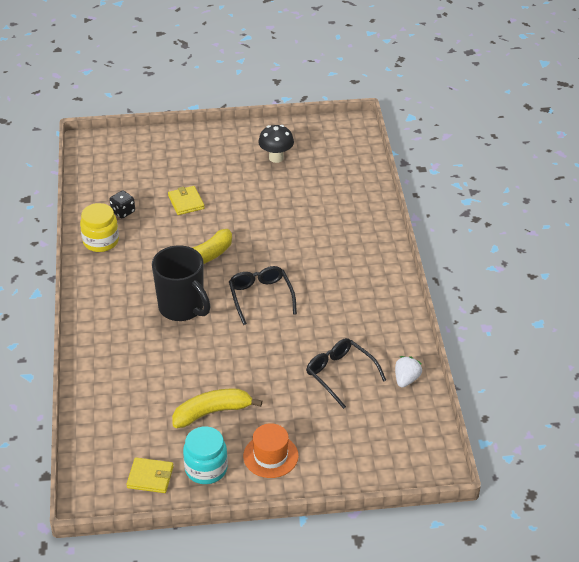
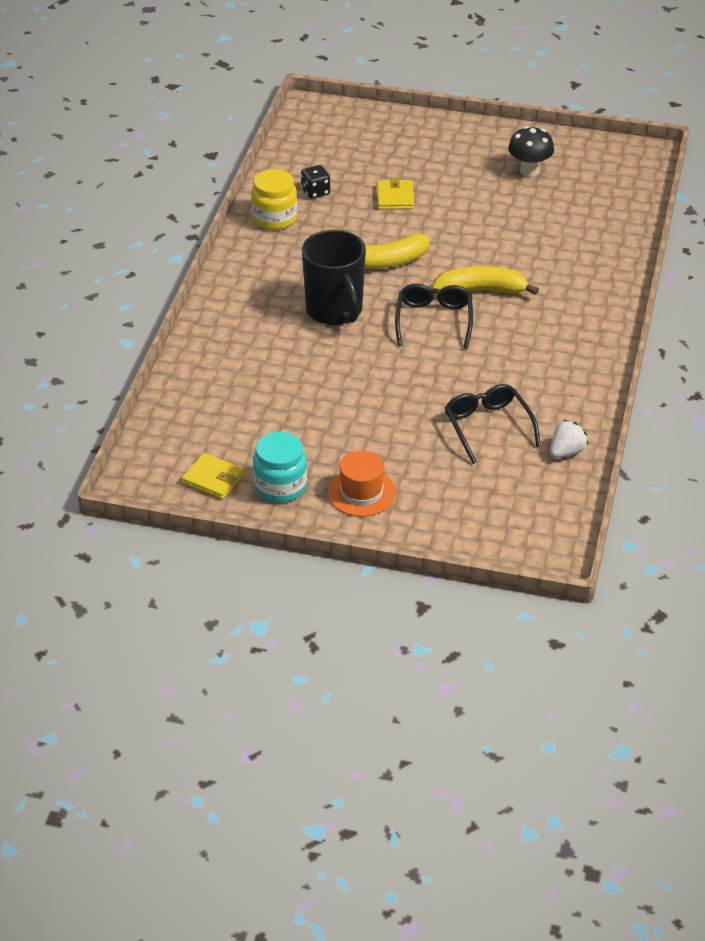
camera: 20 degrees right, 0 degrees up
(212, 412) = (316, 430): yellow banana -> yellow banana (481, 290)

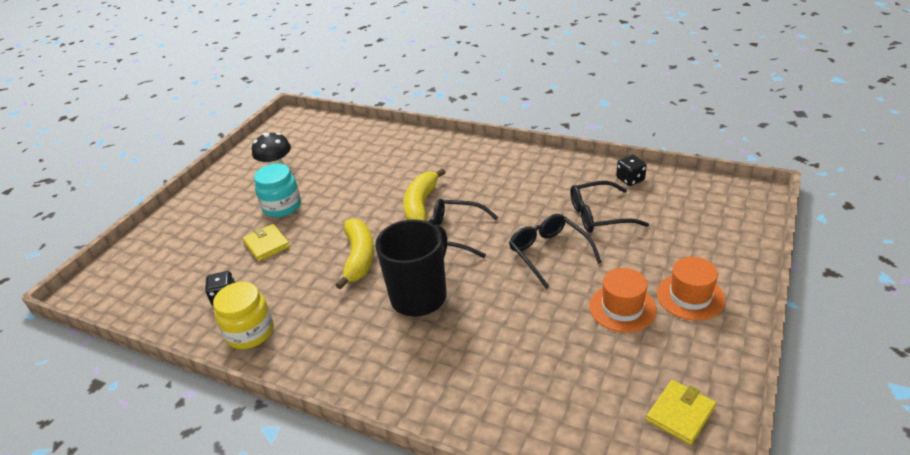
camera: 75 degrees left, 5 degrees down
(280, 486) = (688, 356): turquoise jar -> turquoise jar (282, 206)
(335, 311) = (420, 296): black mug -> black mug turned 45 degrees counterclockwise
(338, 445) = (622, 308): none -> orange hat
(395, 197) = (267, 244): yellow wallet -> yellow wallet turned 45 degrees clockwise
(413, 392) = (549, 253): none -> black glasses
(566, 452) = (630, 179): white strawberry -> black dice

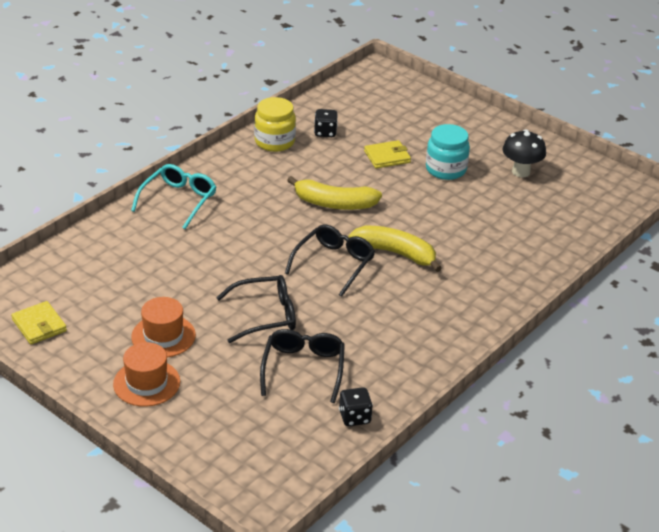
camera: 100 degrees right, 0 degrees up
(394, 377) = (178, 201): none -> turquoise glasses
(420, 296) = (258, 228): black mug -> none

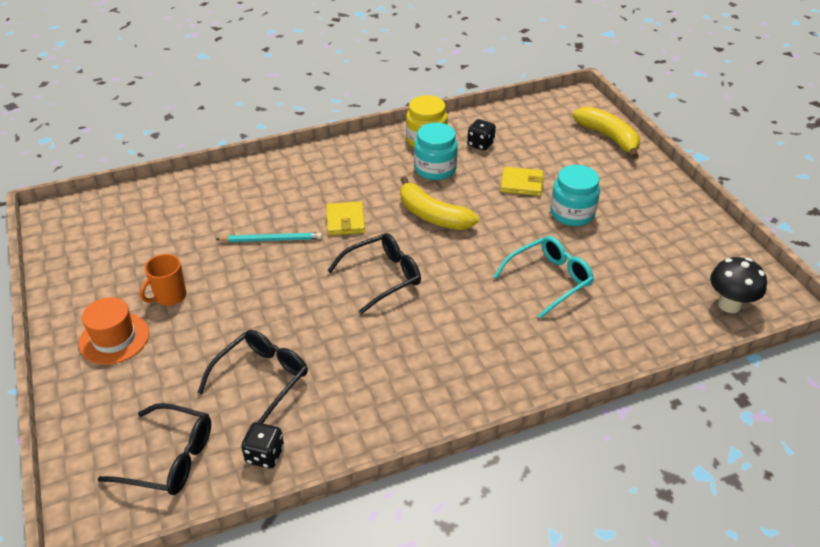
camera: 30 degrees right, 5 degrees up
(39, 325) = (83, 249): yellow wallet -> yellow wallet (345, 221)
(163, 336) = (170, 296): orange hat -> orange mug
(178, 201) = (296, 171): turquoise glasses -> turquoise glasses (548, 280)
(211, 264) = (271, 239): none -> turquoise pencil
(265, 316) = (274, 308): black glasses -> black glasses (168, 458)
(303, 164) = (435, 169): none -> turquoise jar
(396, 253) = (452, 286): yellow banana -> yellow banana (608, 137)
(521, 172) = (652, 239): black mushroom -> black mushroom (729, 305)

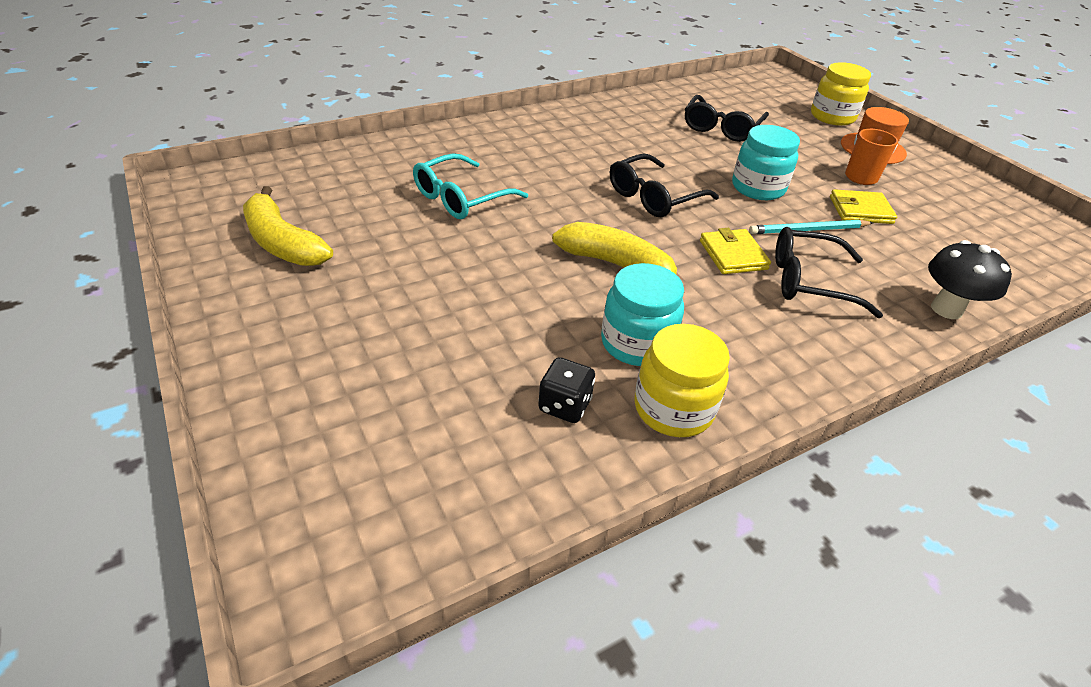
camera: 170 degrees right, 0 degrees up
(105, 400) = (832, 117): none -> yellow jar
(168, 458) = (753, 94): black glasses -> black glasses (810, 282)
(265, 455) = (688, 95): black dice -> none
(521, 184) = (486, 321): yellow wallet -> yellow wallet (860, 210)
(572, 213) = (413, 276): turquoise jar -> turquoise jar (758, 188)
(608, 137) = (288, 442): yellow banana -> yellow banana (283, 243)
(729, 305) = (257, 180): black mushroom -> black mushroom (946, 309)

